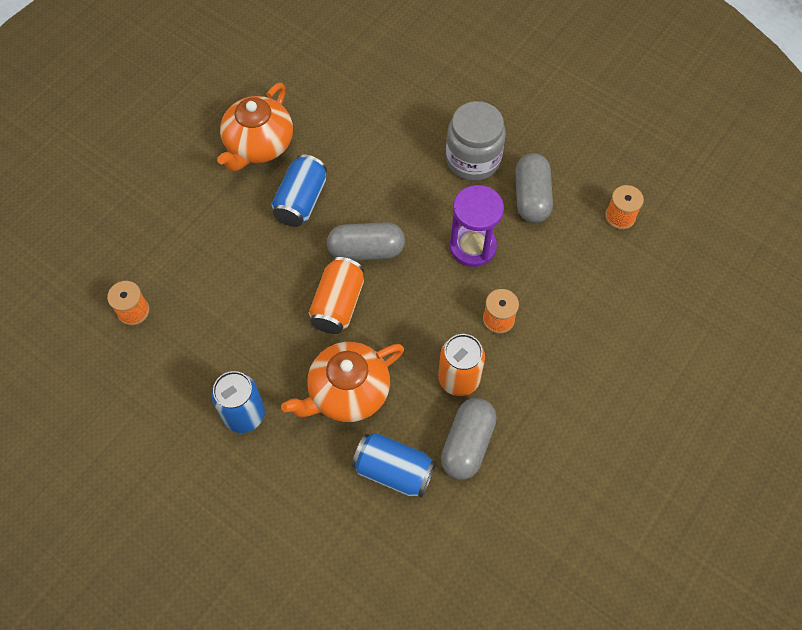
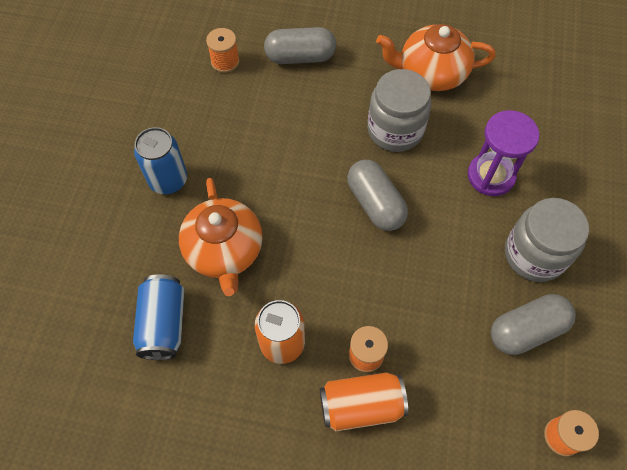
camera: 65 degrees right, 0 degrees up
(301, 201) = (395, 130): blue can -> grey jar
(338, 304) = (307, 205): orange can -> orange can (361, 405)
(347, 392) = (224, 251): orange teapot -> orange teapot turned 135 degrees counterclockwise
(467, 444) = (217, 380): grey capsule -> grey capsule (300, 57)
(472, 246) = (434, 296): purple hourglass -> purple hourglass (491, 176)

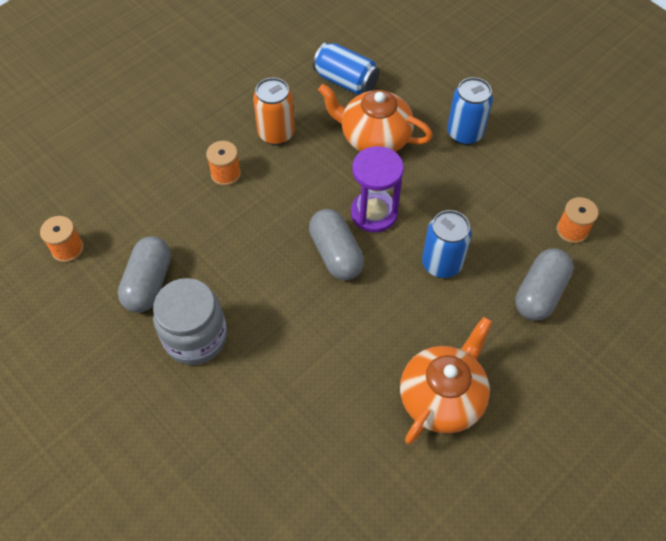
camera: 125 degrees right, 5 degrees down
(324, 127) = (441, 264): none -> blue can
(361, 405) = (197, 152): orange can -> none
(375, 204) = (336, 254): grey capsule -> grey capsule turned 60 degrees clockwise
(395, 130) = (397, 317): grey jar -> none
(491, 176) = (290, 361): purple hourglass -> purple hourglass (374, 213)

